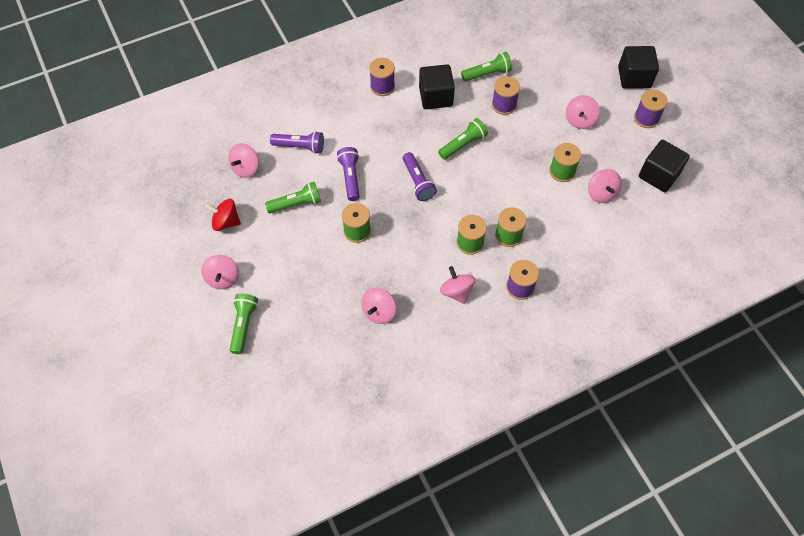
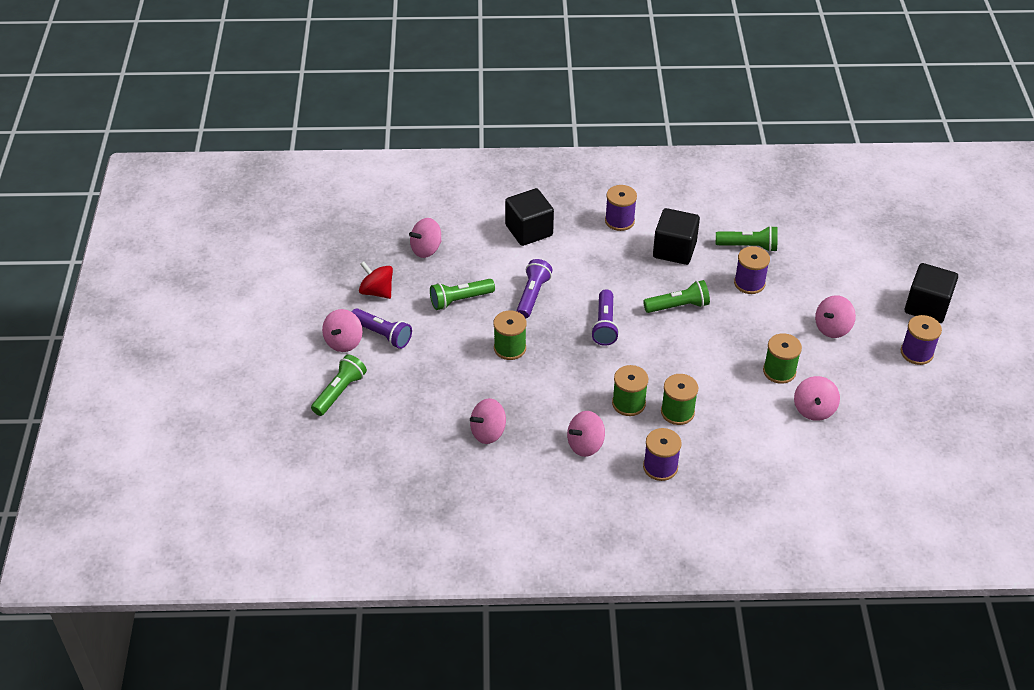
camera: 25 degrees right, 15 degrees down
(296, 203) = (460, 300): green flashlight -> green flashlight turned 150 degrees clockwise
(300, 146) = (495, 248): purple flashlight -> purple flashlight (382, 334)
(456, 291) = (585, 445): pink spinning top -> pink spinning top turned 120 degrees counterclockwise
(659, 175) = (897, 415): black cube -> black cube (529, 230)

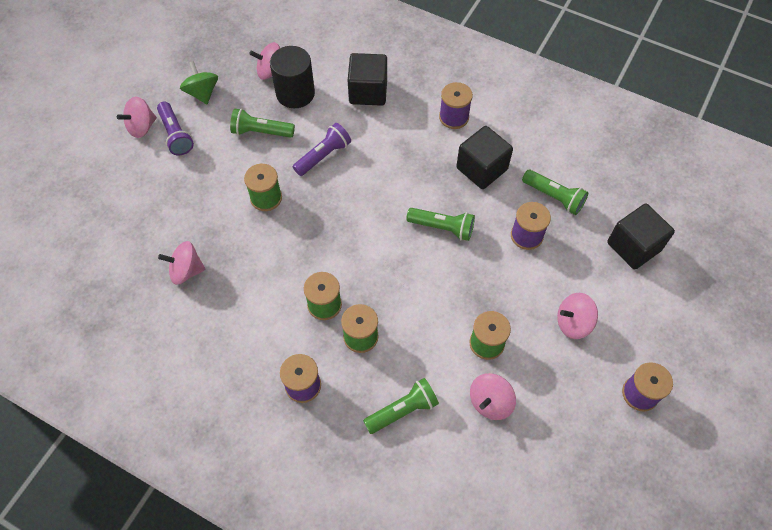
camera: 30 degrees right, 15 degrees up
(339, 392) = (103, 172): green flashlight -> green flashlight (402, 410)
(377, 291) = (202, 93): red spinning top -> green spinning top
(464, 257) = (295, 93): none -> black cylinder
(585, 445) = (256, 326): pink spinning top -> none
(605, 325) = (363, 215): purple flashlight -> none
(927, 306) = (688, 347): black cube -> black cube (633, 246)

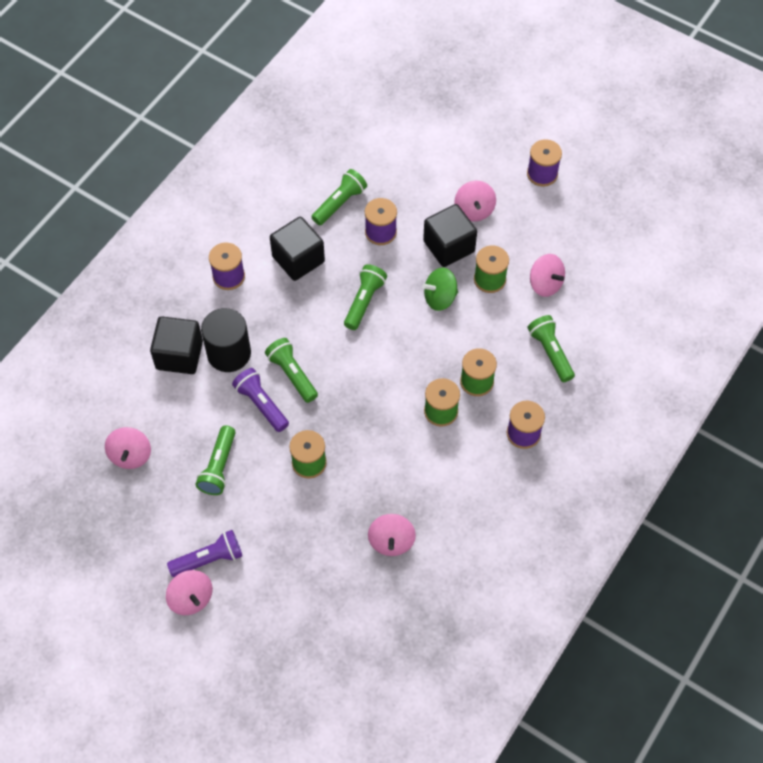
camera: 85 degrees left, 0 degrees up
(202, 93) = (150, 531): green spinning top -> green spinning top (440, 298)
(295, 93) = (169, 430): black cylinder -> black cylinder (229, 353)
(356, 176) = (292, 374): none -> green flashlight
(633, 246) = (401, 150): black cube -> black cube (449, 246)

